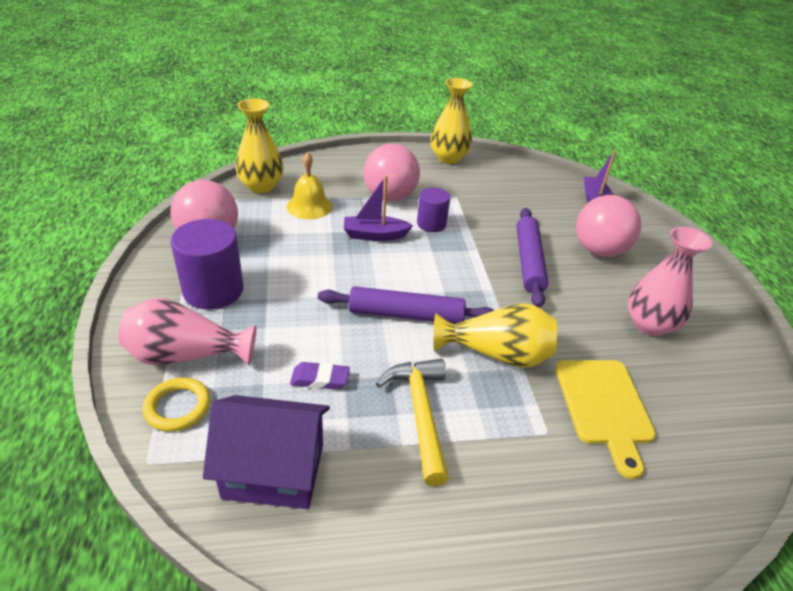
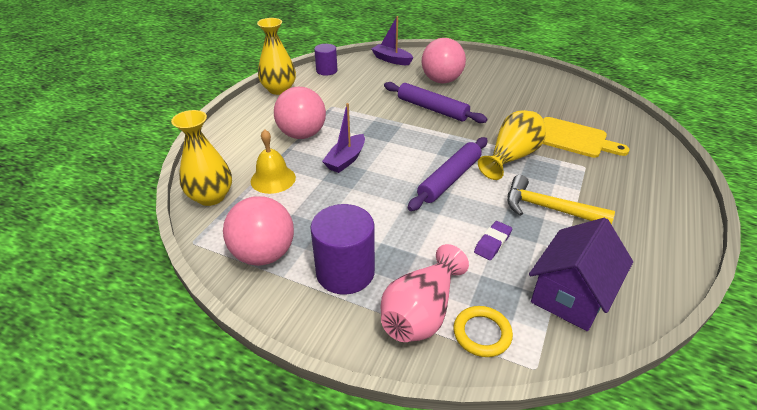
camera: 55 degrees left, 0 degrees up
(431, 224) = (356, 129): purple cylinder -> purple cylinder (326, 71)
(649, 324) = (518, 95): pink vase -> none

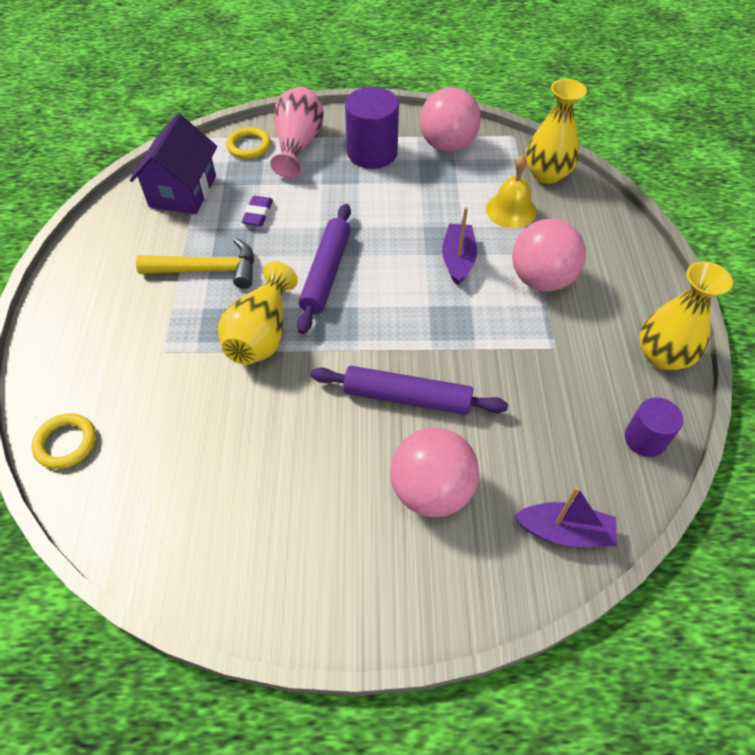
camera: 155 degrees right, 15 degrees up
(574, 139) = (178, 404): yellow cutting board -> none
(646, 140) = (66, 443): none -> yellow ring

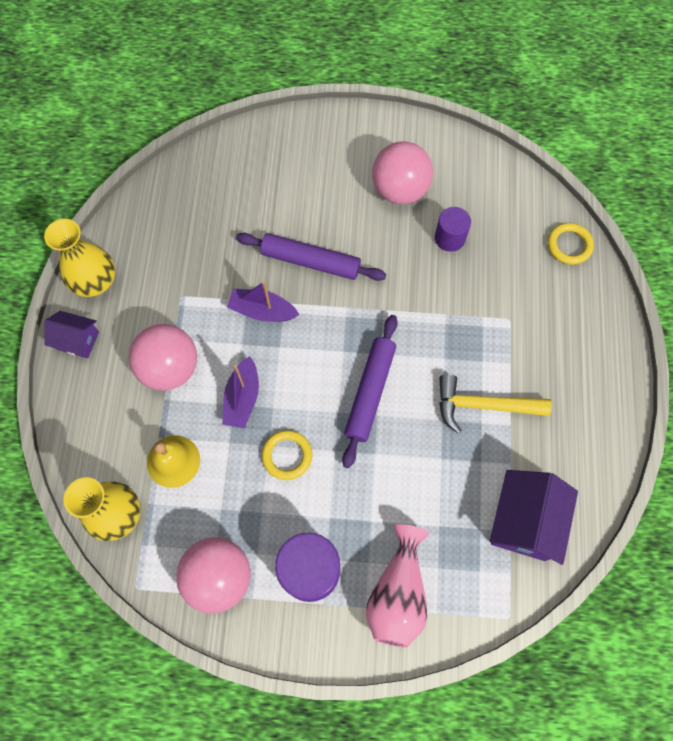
camera: 175 degrees left, 15 degrees up
(249, 146) = (457, 597): yellow ring -> yellow ring (287, 456)
(258, 214) = (439, 478): purple eraser -> none
(262, 334) = (428, 329): yellow vase -> none
(431, 490) = (303, 192): pink ball -> pink ball (400, 190)
(564, 532) = (220, 159): purple boat -> purple boat (262, 311)
(645, 439) = (140, 215): purple cylinder -> purple cylinder (449, 238)
(651, 296) = (77, 340): none -> purple house

